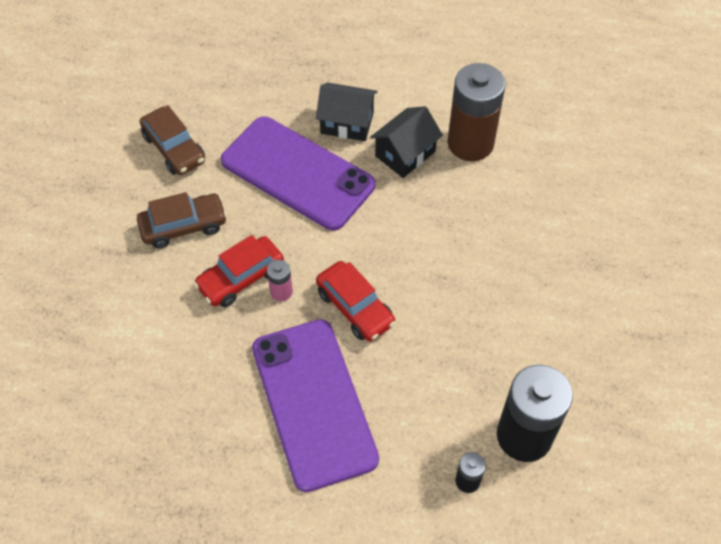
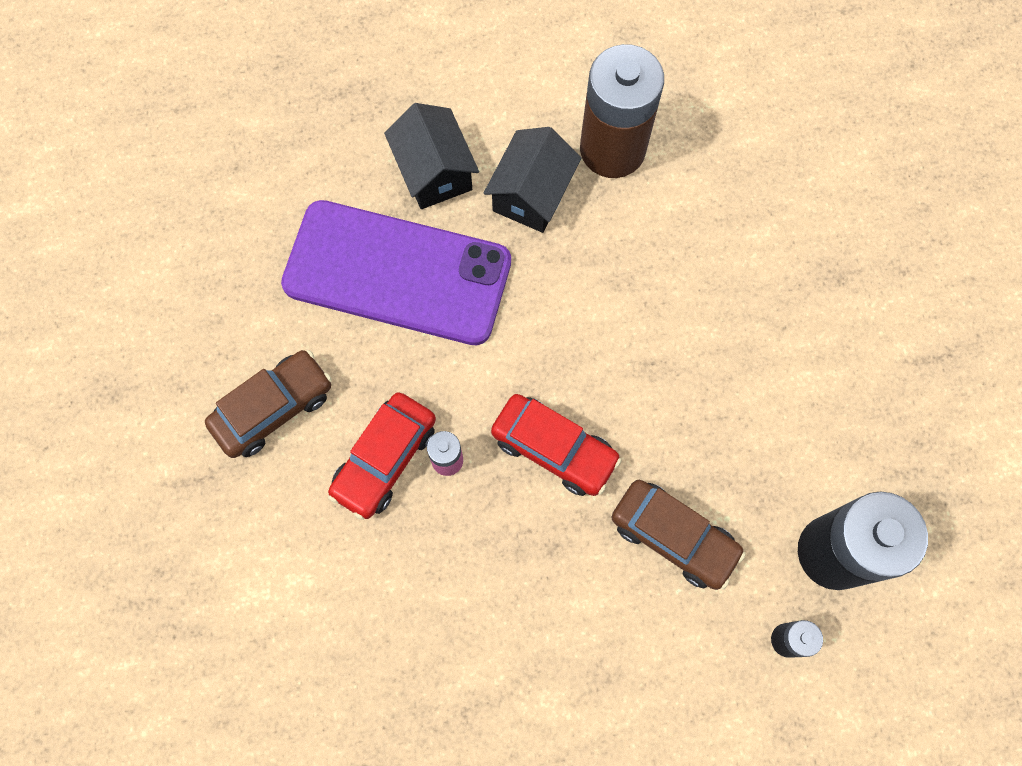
camera: 20 degrees left, 15 degrees up
(174, 149) = (209, 292): brown car -> brown car (673, 537)
(313, 403) = (553, 606): purple phone -> none
(347, 123) = (434, 172): black house -> black house turned 75 degrees clockwise

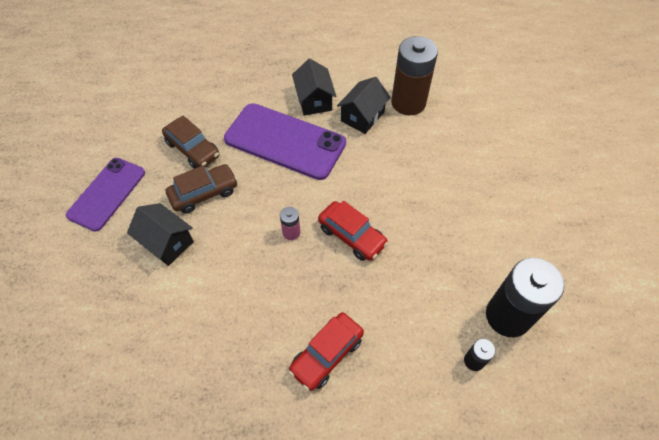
camera: 10 degrees right, 15 degrees down
(94, 439) = (107, 193): none -> purple phone
(232, 518) = (166, 242): none -> black house
(385, 459) = (257, 226): red car -> red car (327, 354)
(673, 537) = (413, 292): brown car -> brown car (193, 149)

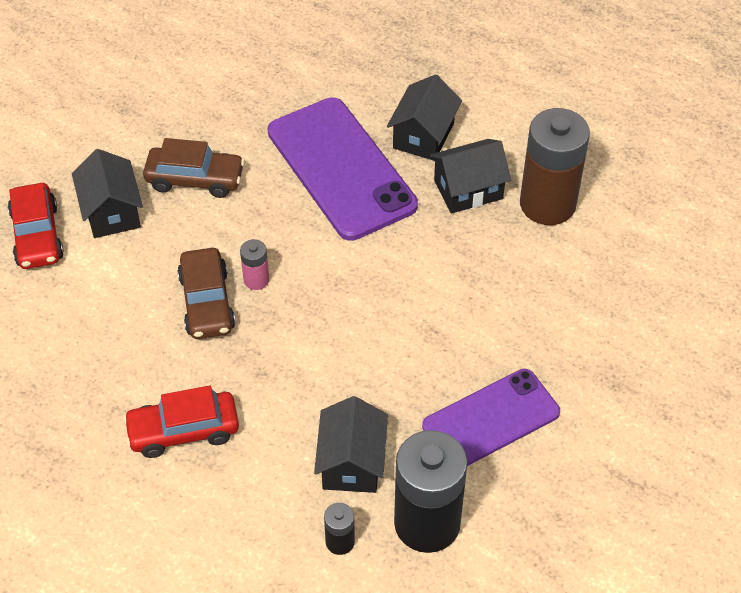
camera: 35 degrees right, 5 degrees down
(107, 193) = (90, 121): purple phone -> purple phone (491, 419)
(193, 149) = (224, 120): brown car -> brown car (207, 302)
(352, 236) = (323, 325): red car -> red car (37, 235)
(438, 307) = (352, 462): none -> black house

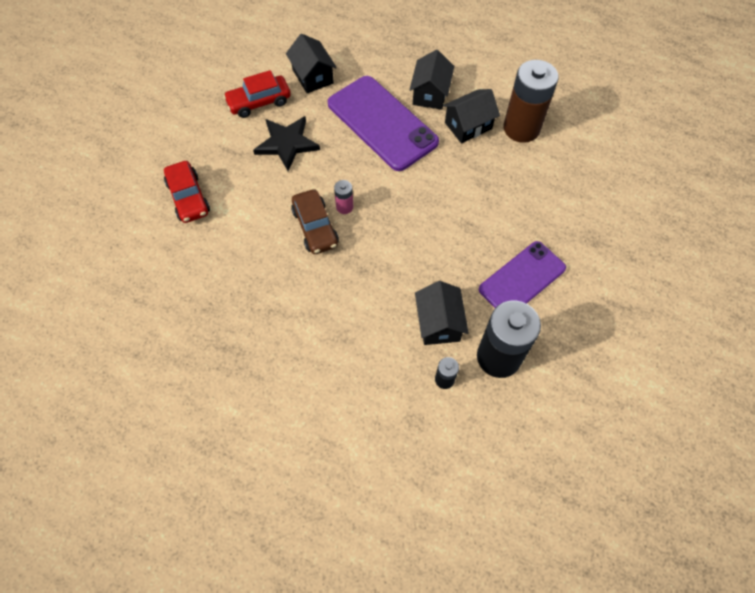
camera: 10 degrees left, 10 degrees up
(112, 212) = (236, 174): black house -> black house (313, 76)
(183, 431) = (321, 319): red car -> red car (259, 102)
(195, 179) = (287, 144): brown car -> black star

